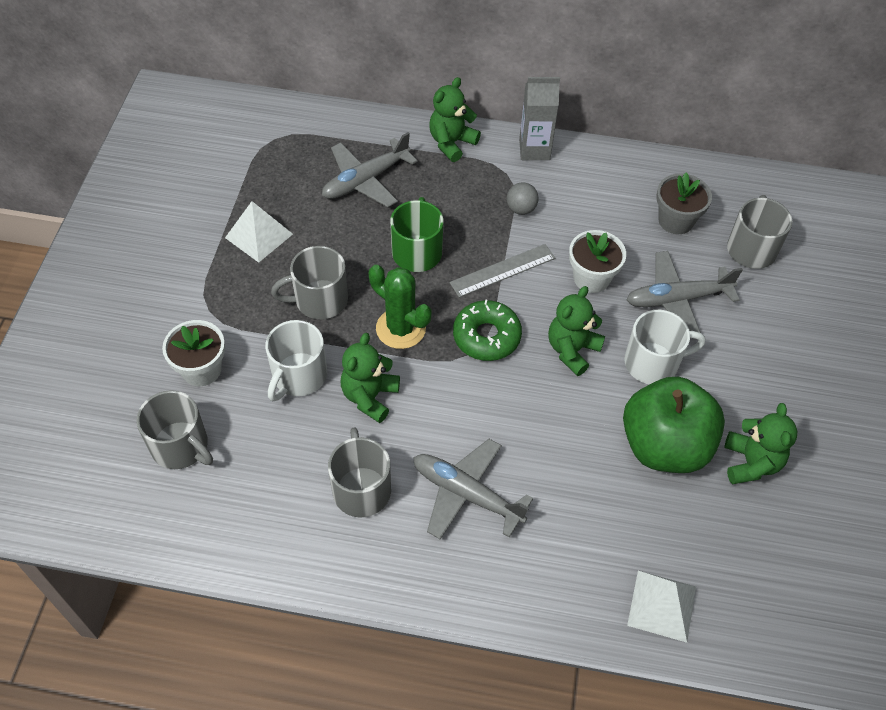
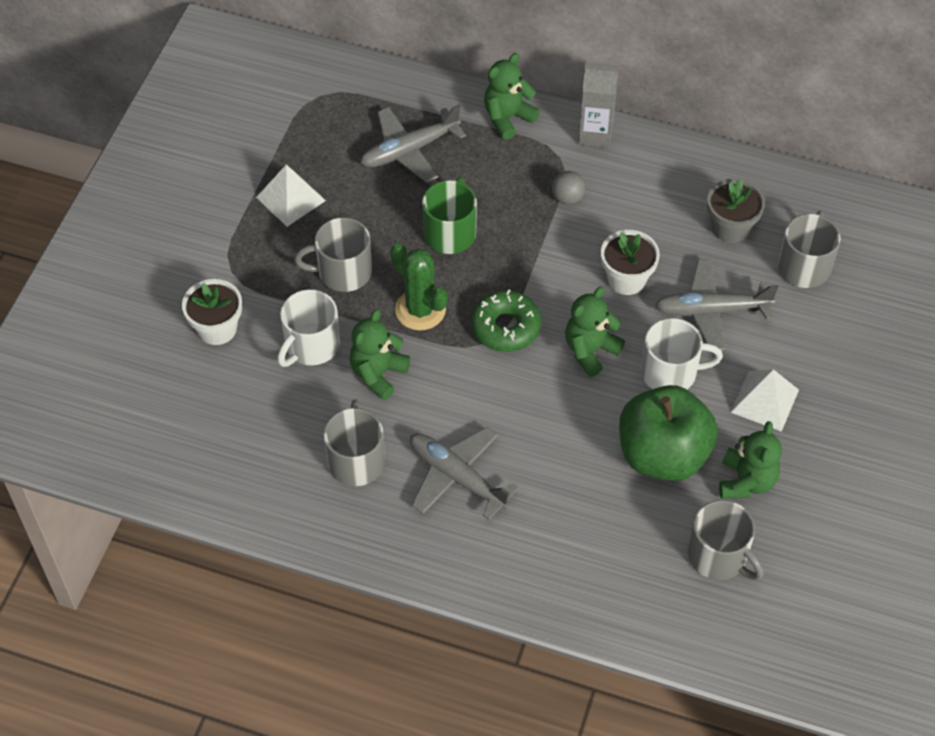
camera: 10 degrees right, 0 degrees up
(181, 446) = (189, 400): grey mug -> grey mug (719, 556)
(502, 270) = (535, 261): grey ruler -> none
(662, 606) = (625, 601): white pyramid -> white pyramid (765, 401)

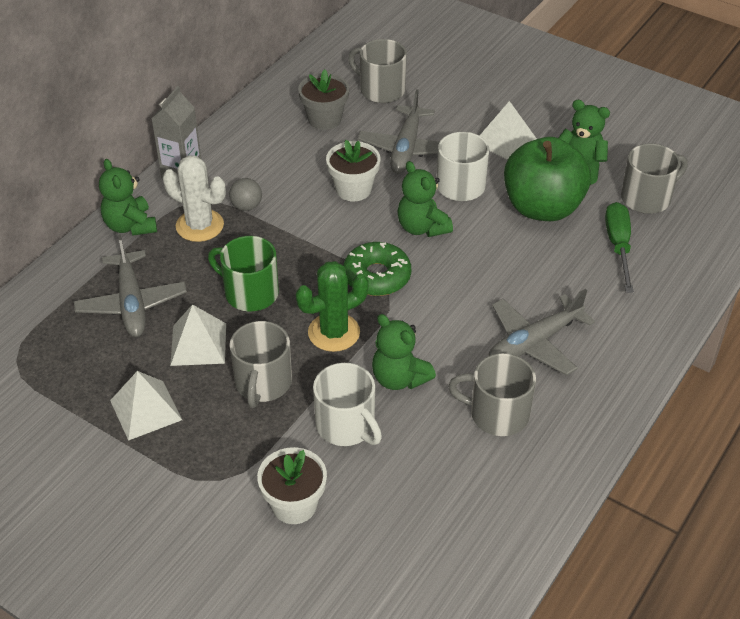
camera: 75 degrees left, 10 degrees down
(375, 213) = (198, 344): none -> white pyramid
(526, 169) = (199, 226): none -> white cactus
(626, 536) = (618, 246): none -> green screwdriver

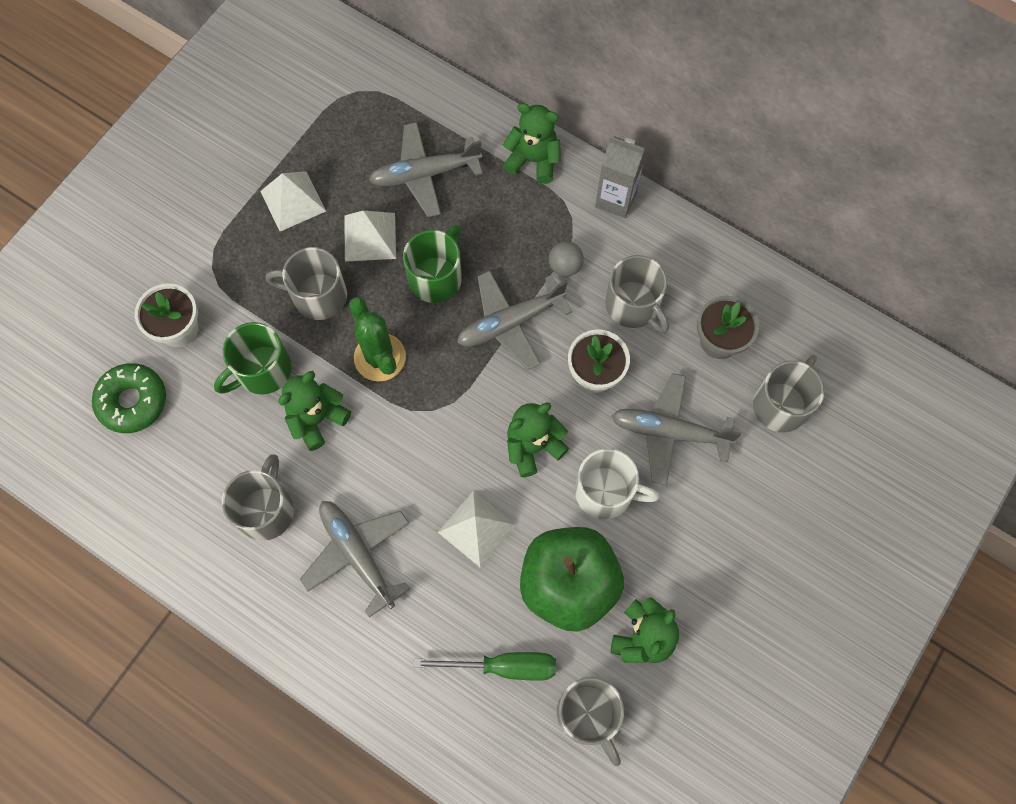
camera: 90 degrees right, 25 degrees up
(130, 226) = (533, 160): green teddy bear -> green teddy bear turned 45 degrees clockwise
(199, 226) = (534, 223): white cactus -> none
(289, 165) = (633, 306): none -> grey mug
(301, 242) = (510, 323): none -> grey plane
(346, 426) = (262, 370): white mug -> green mug
(377, 276) = (457, 398): green donut -> green donut (132, 401)
(505, 140) = (691, 550): white pyramid -> white pyramid (476, 528)

